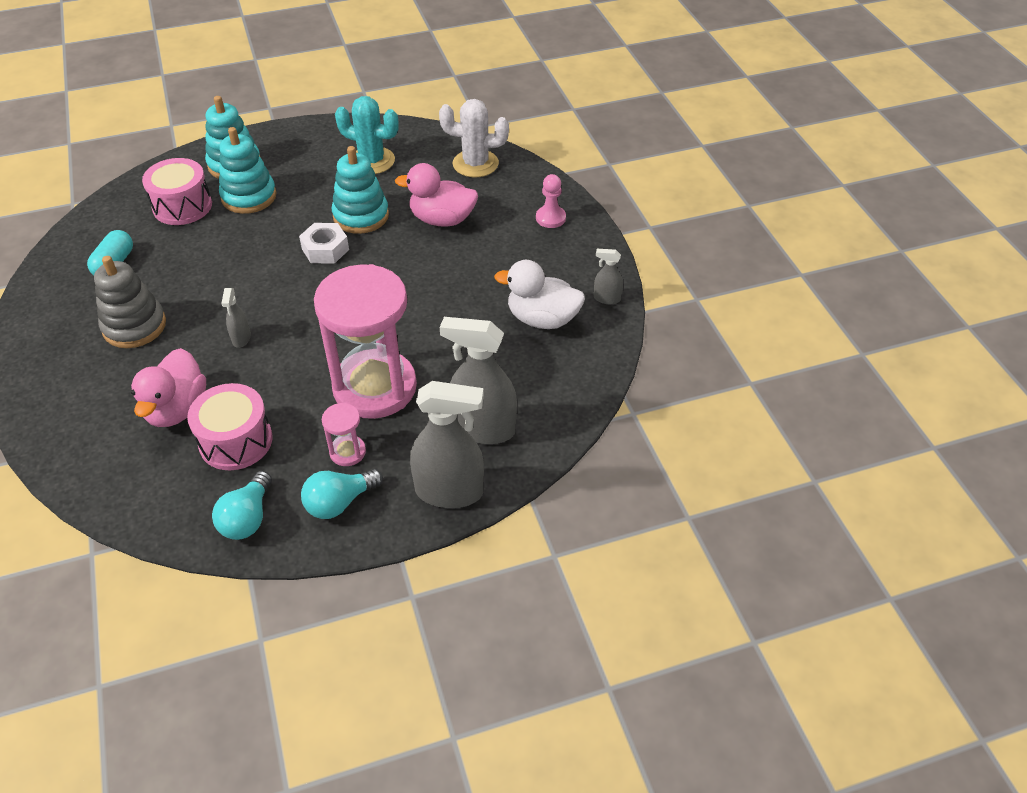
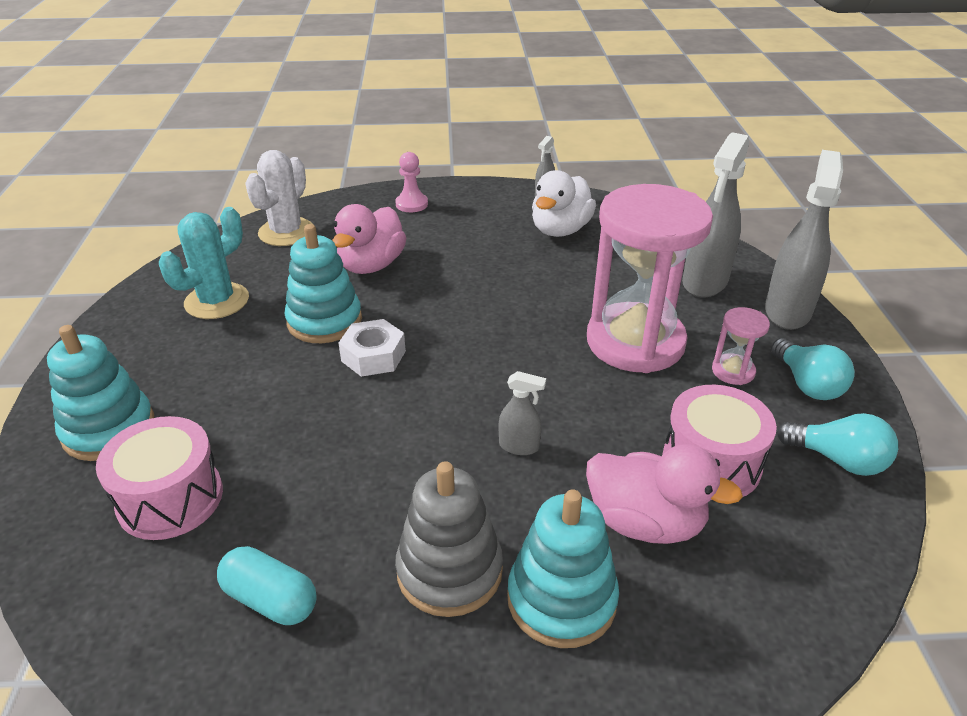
camera: 75 degrees left, 10 degrees down
(249, 196) = (205, 419): turquoise stacking toy -> turquoise stacking toy (561, 599)

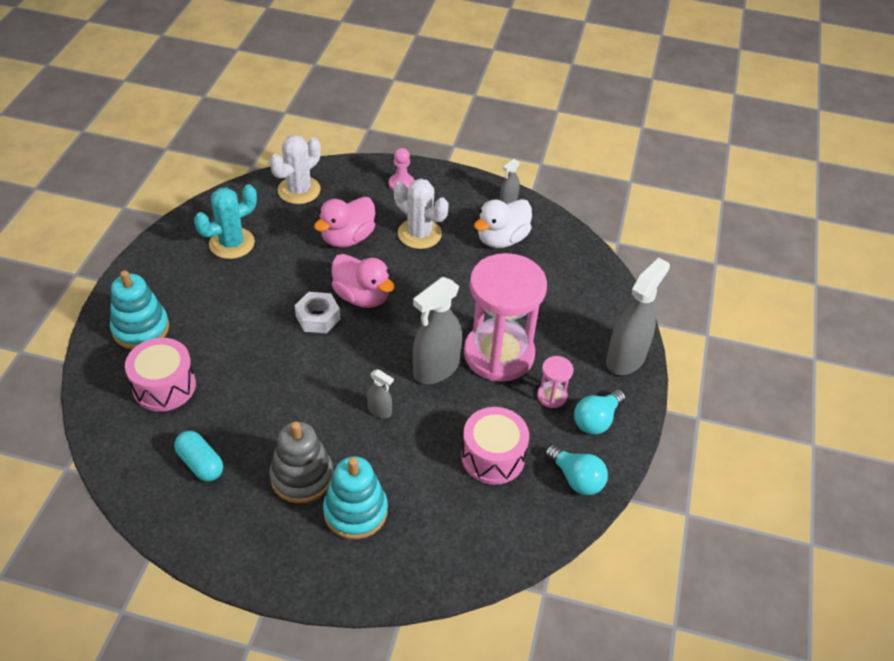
camera: 15 degrees right, 10 degrees up
(324, 321) = (297, 280): turquoise stacking toy -> none
(460, 244) = (419, 234): none -> white cactus
(645, 522) = (428, 482): pink duck -> pink duck (362, 296)
(704, 282) = (582, 316): grey spray bottle -> grey spray bottle (436, 368)
(807, 384) = (596, 420): turquoise light bulb -> turquoise light bulb turned 45 degrees clockwise

